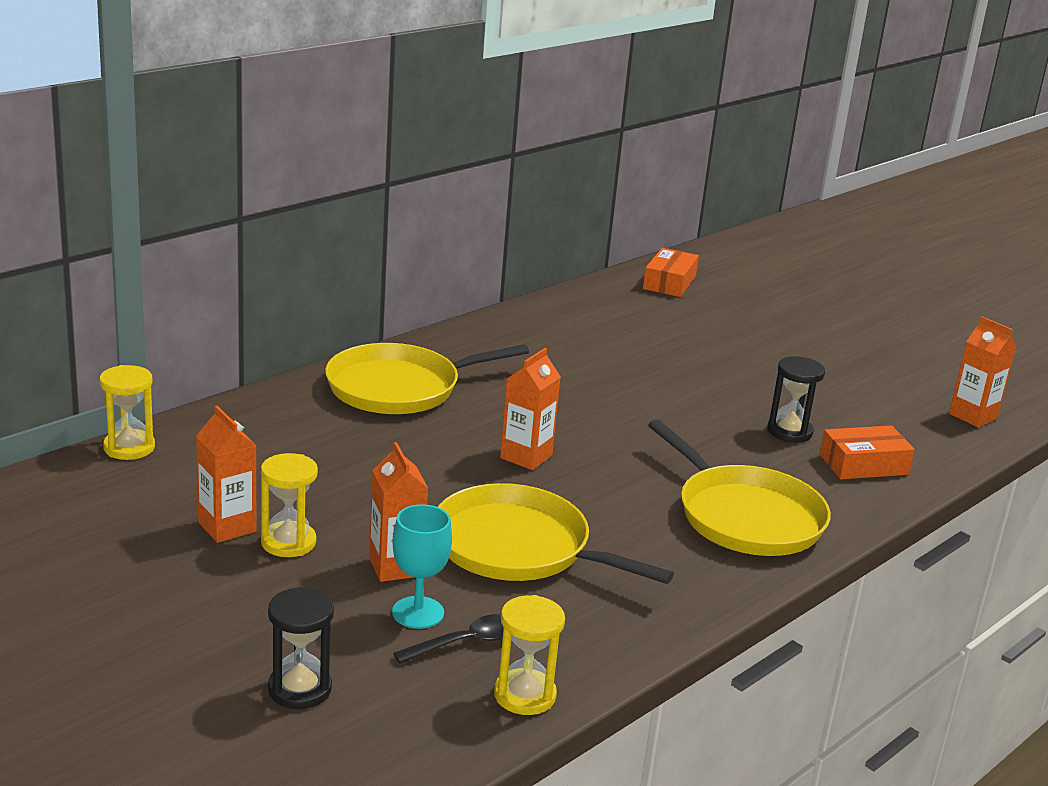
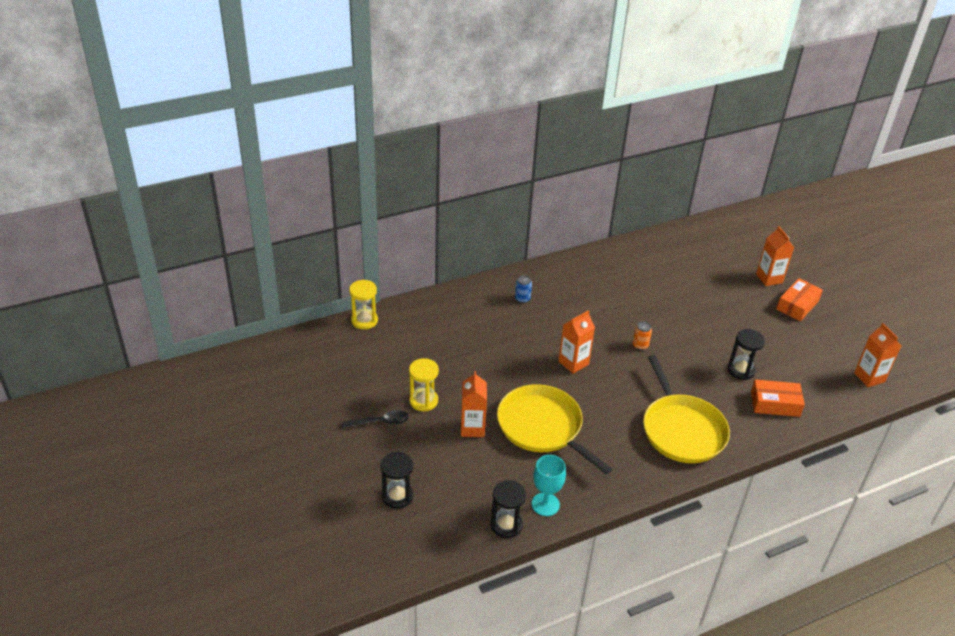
camera: 20 degrees right, 15 degrees up
(227, 527) = (396, 384): orange carton -> orange carton (769, 278)
(399, 388) = (522, 299): yellow pan -> blue can
(418, 613) = (472, 460): turquoise goblet -> turquoise goblet (545, 504)
(466, 642) = (490, 485): black spoon -> black spoon (380, 422)
(524, 695) = (506, 525): yellow hourglass -> black hourglass
(620, 422) = (640, 345): none -> orange can
(669, 282) = (723, 234): orange box -> orange box (797, 305)

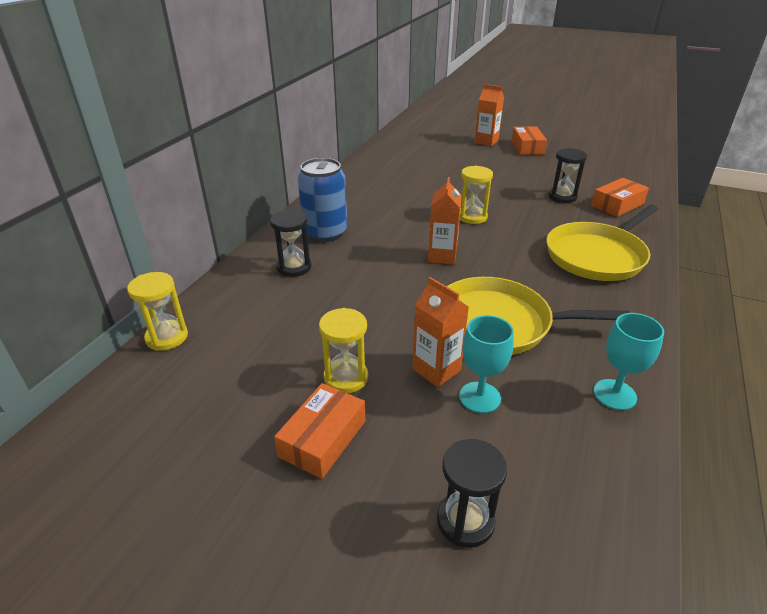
camera: 40 degrees left, 5 degrees down
(380, 422) = (323, 439): black spoon -> orange box
(474, 456) = (479, 397): none -> turquoise goblet
(506, 525) = (620, 449): black hourglass -> black hourglass (294, 267)
(522, 299) = (325, 233): blue can -> blue can, size x2.30
(640, 345) = (472, 217): orange can -> yellow hourglass
(681, 429) = (597, 255): yellow pan -> yellow pan turned 105 degrees clockwise
(869, 377) = (633, 163): orange carton -> none

